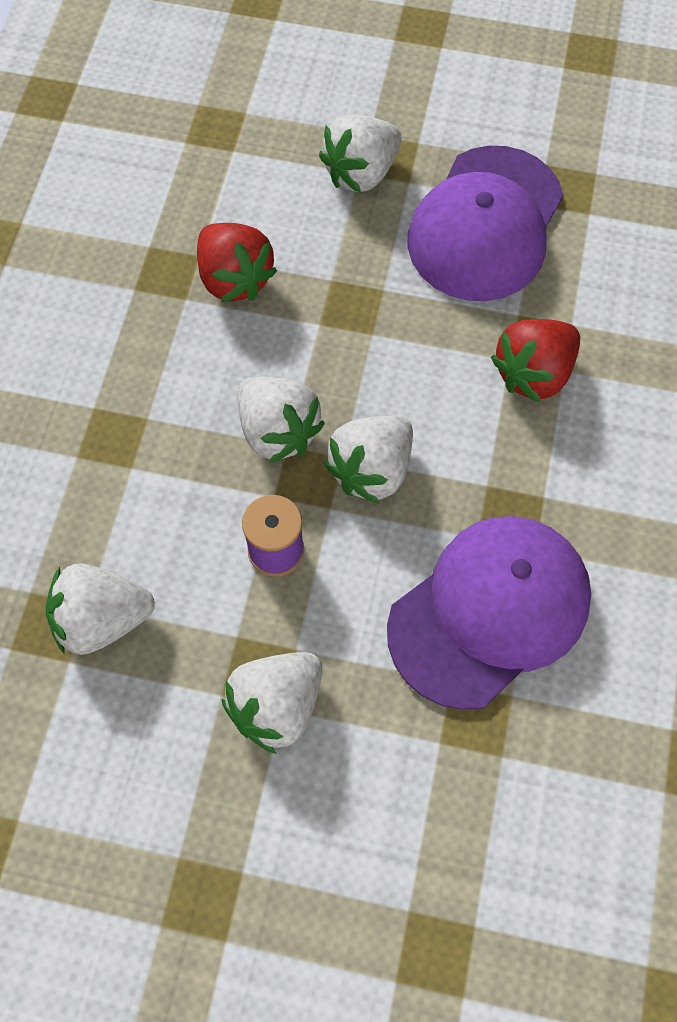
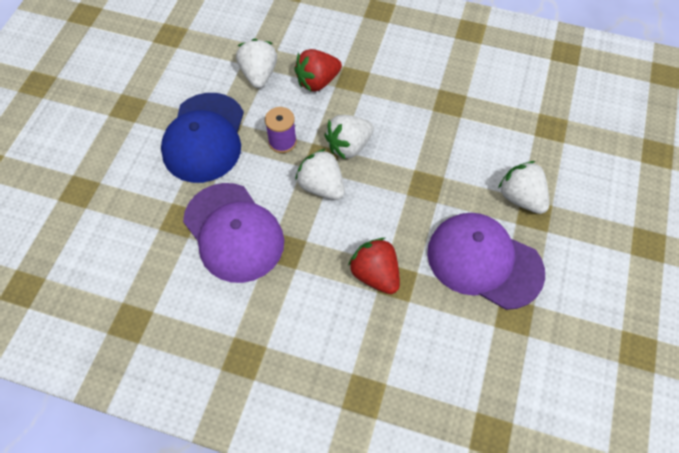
camera: 95 degrees right, 5 degrees down
(234, 279) = (444, 131): red strawberry -> red strawberry (317, 82)
(276, 706) = (204, 138): white strawberry -> blue cap

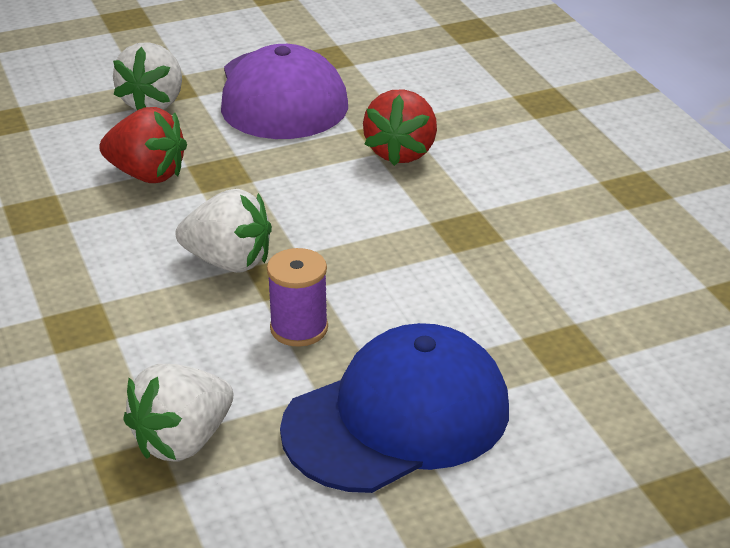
camera: 130 degrees left, 25 degrees down
(233, 232) = (508, 285): purple cap -> none
(317, 82) = (126, 360): red strawberry -> red strawberry (147, 174)
(321, 186) = (331, 251): white strawberry -> none

